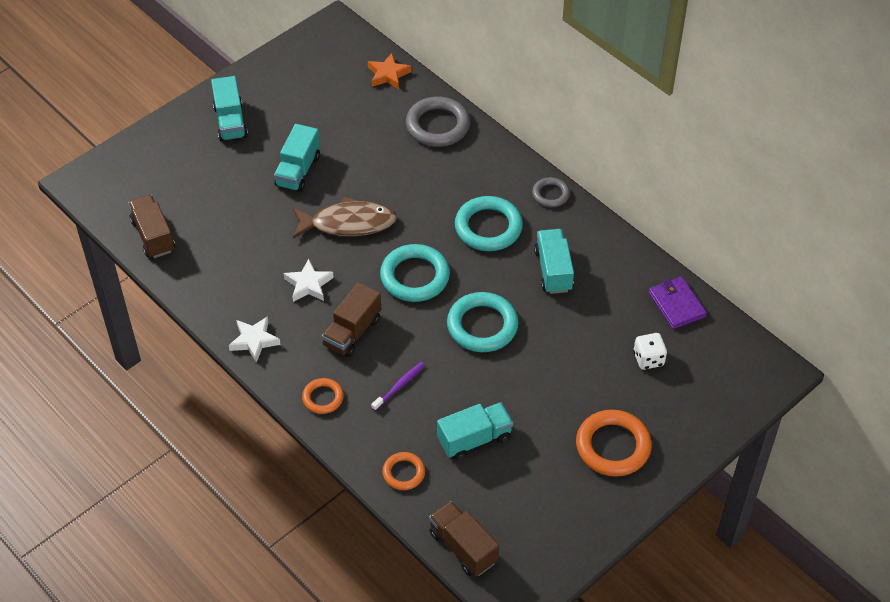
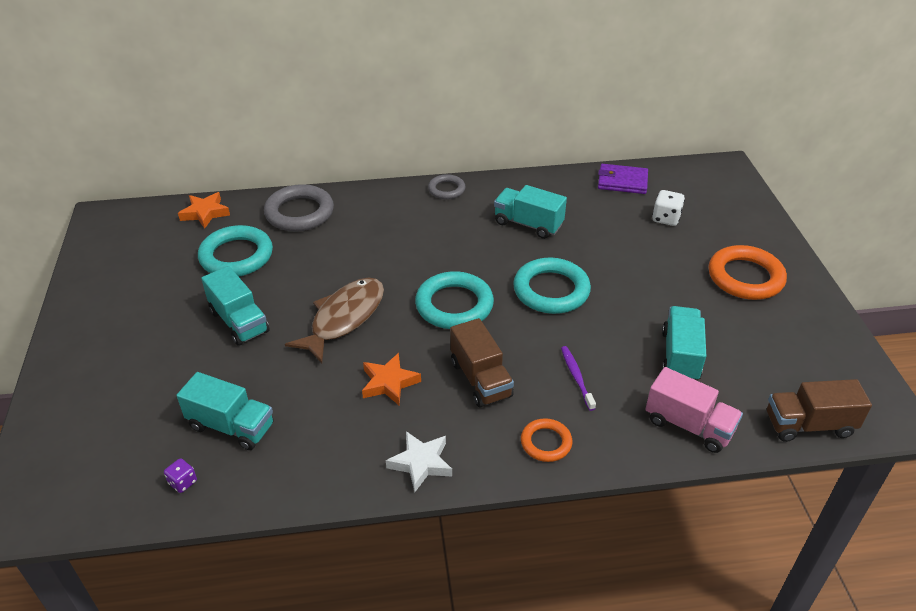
camera: 55 degrees left, 10 degrees down
(153, 236) = (183, 482): brown truck -> purple dice
(230, 122) = (114, 340): turquoise truck -> turquoise truck (231, 426)
(308, 284) = (389, 383): white star -> orange star
(403, 473) = (688, 425): orange ring -> pink truck
(488, 227) = (444, 237): turquoise ring -> turquoise ring (236, 256)

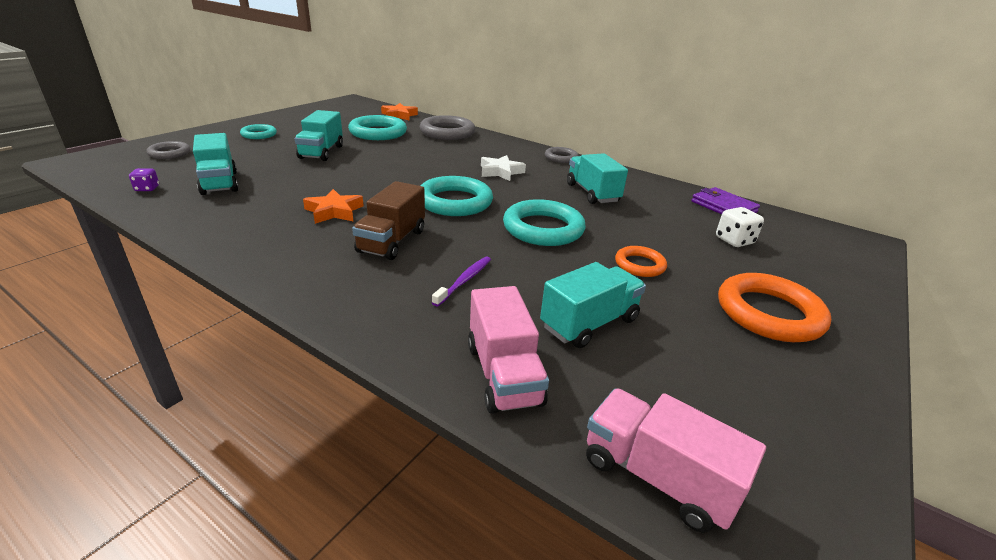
camera: 40 degrees right, 10 degrees down
(93, 431) = (169, 153): none -> grey ring
(123, 341) = (259, 134): none -> turquoise ring
(344, 318) = (375, 175): brown fish -> none
(421, 463) = (259, 255): white star -> white star (500, 172)
(546, 443) = (358, 300): orange ring -> orange ring (639, 265)
(808, 425) = (657, 476): brown truck -> pink truck

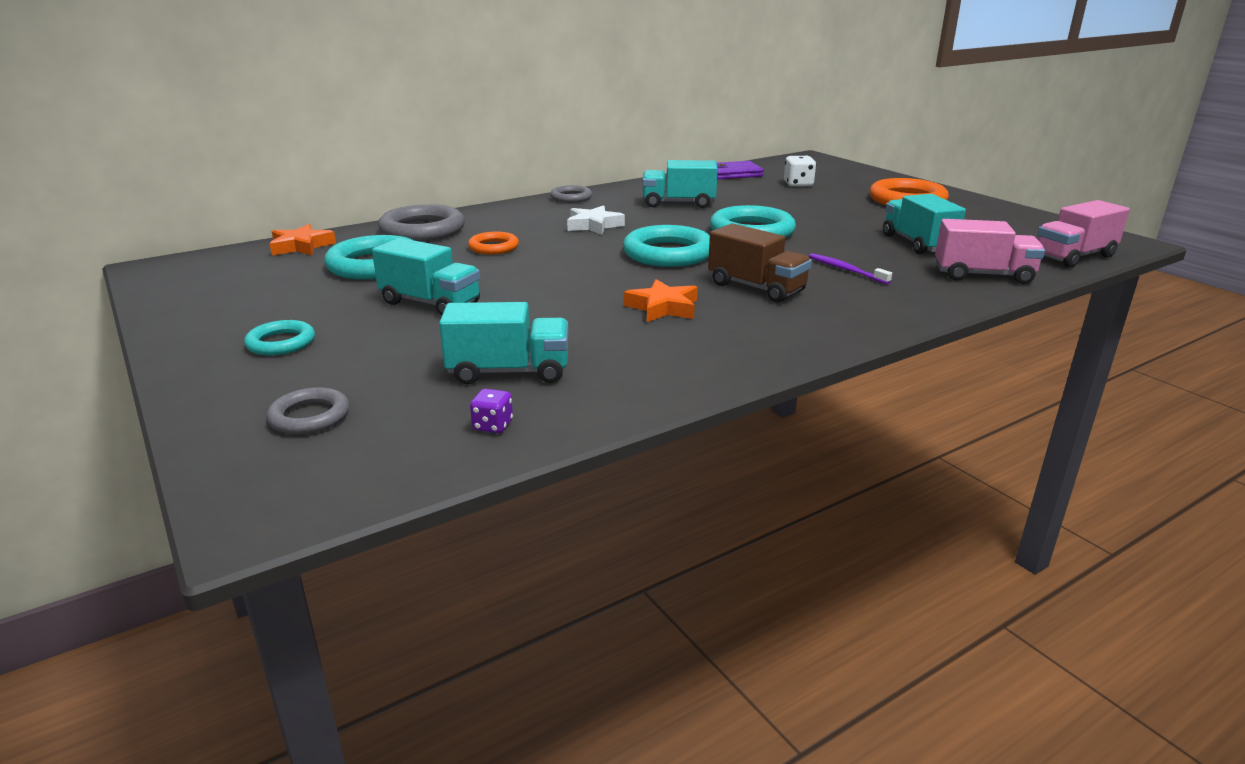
camera: 65 degrees left, 5 degrees down
(639, 265) = (831, 215): orange ring -> orange ring (493, 247)

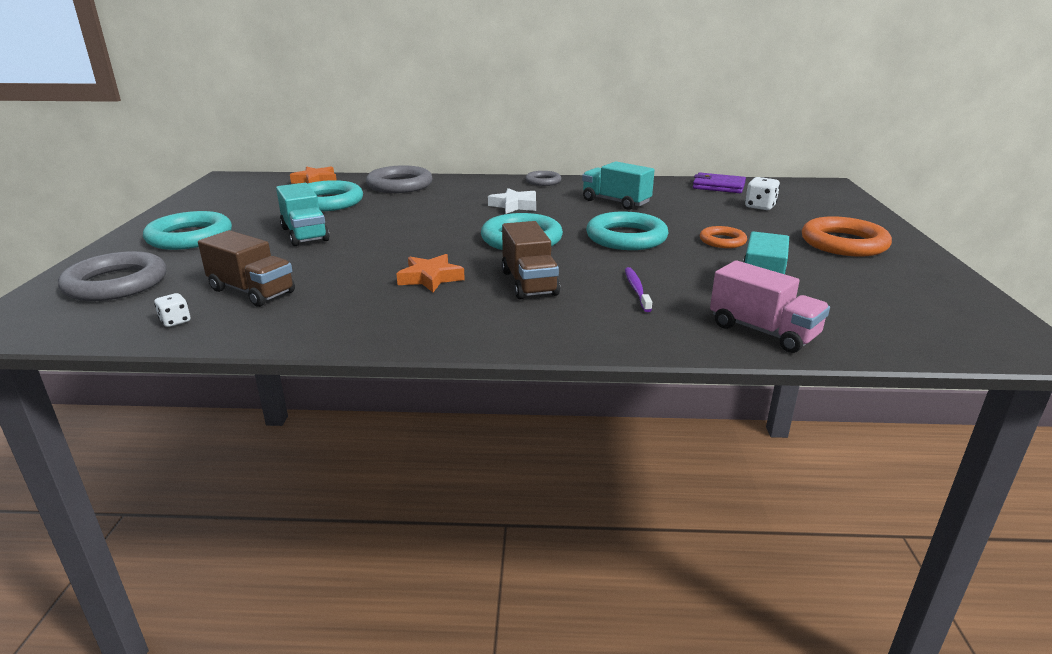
camera: 35 degrees right, 0 degrees up
(281, 343) = (190, 237): turquoise ring -> turquoise ring, size x1.78
(309, 417) = (116, 283): grey ring -> grey ring, size x1.78
(493, 247) = (416, 206): orange ring -> orange ring (722, 241)
(493, 426) = (175, 321): purple dice -> white dice
(509, 372) = (252, 291): turquoise truck -> brown truck
(1073, 256) = (919, 343): pink truck -> none

